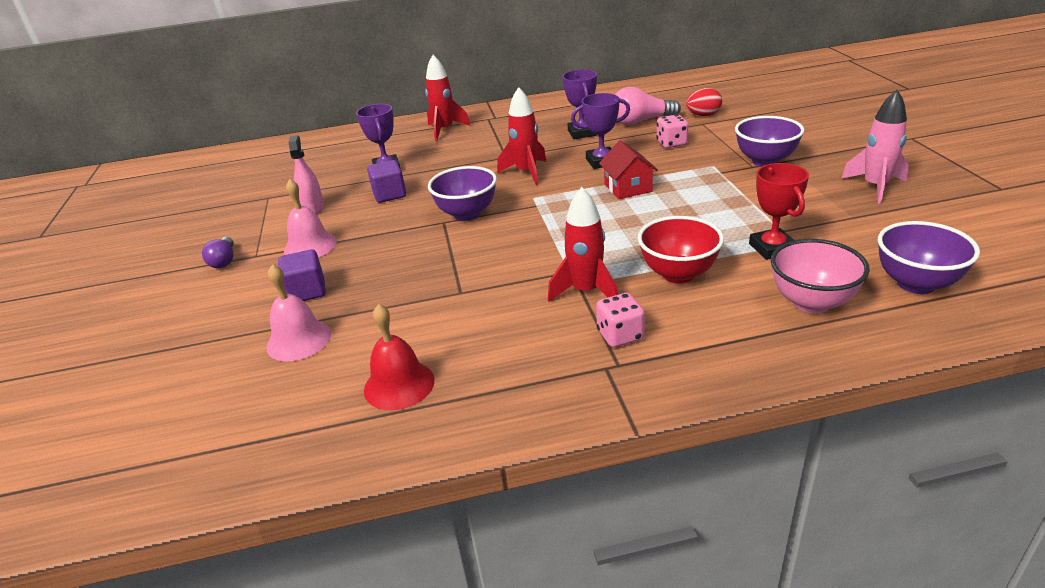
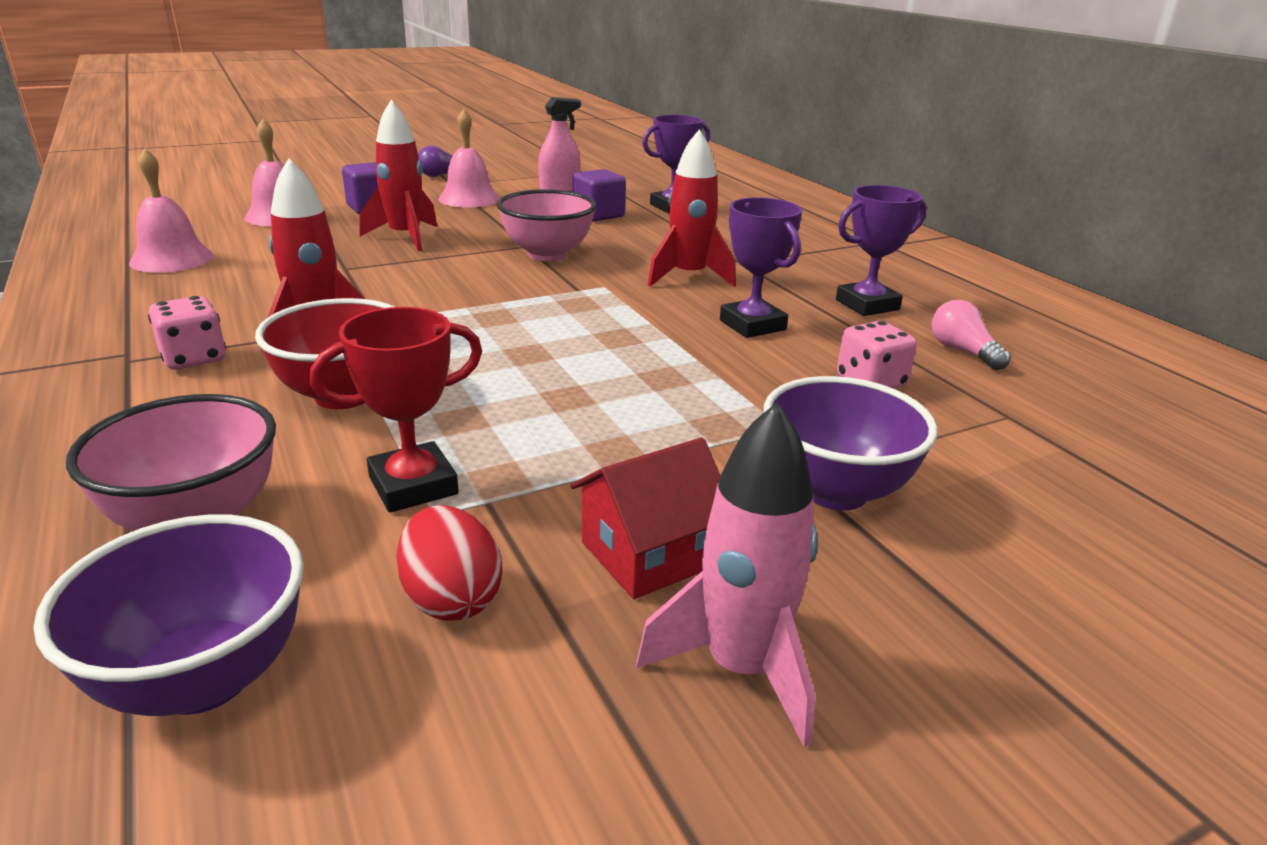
camera: 70 degrees right, 5 degrees down
(399, 385) = (172, 259): red bell -> pink bell
(445, 130) = (816, 221): red rocket -> red rocket (405, 237)
(467, 214) = (547, 254): purple bowl -> pink bowl
(628, 188) = (652, 349): red house -> red house (649, 554)
(641, 121) = (962, 351): pink light bulb -> pink light bulb, size x0.60
(703, 115) = (1058, 416): red egg -> red egg (451, 598)

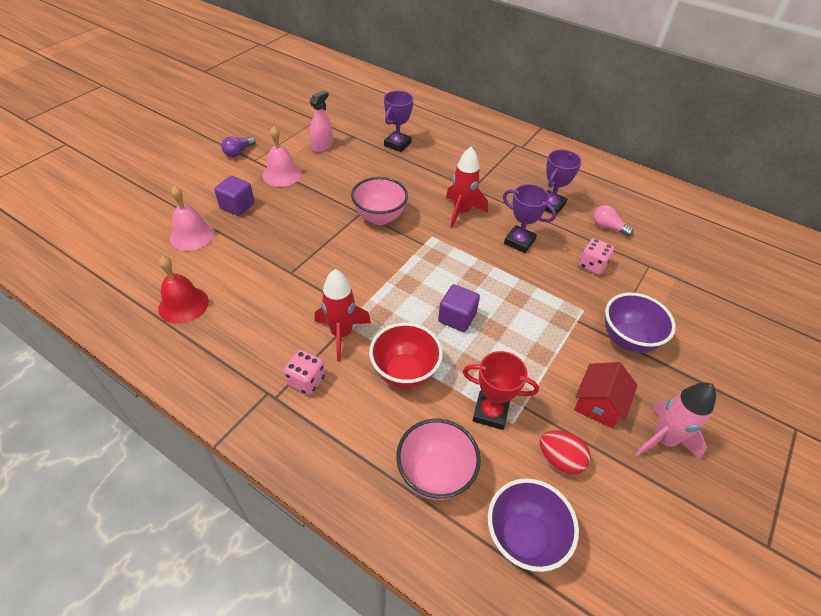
camera: 30 degrees left, 20 degrees up
(172, 259) = (183, 304): pink bell -> red bell
(405, 237) = (290, 230): red rocket -> none
(413, 485) = (490, 412): red trophy -> red trophy turned 75 degrees clockwise
(598, 215) = (368, 167): purple cube -> purple cube (457, 318)

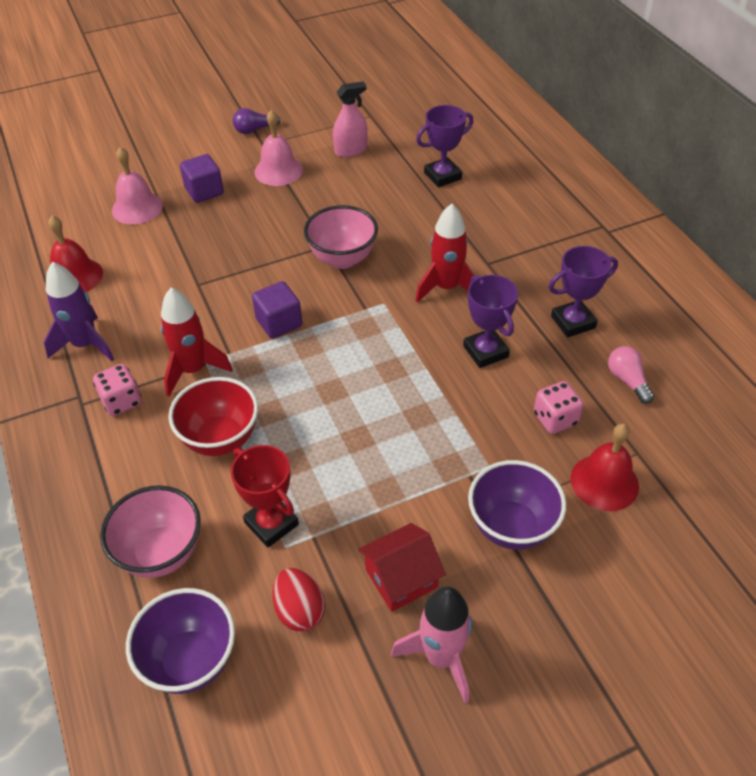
camera: 35 degrees right, 0 degrees up
(238, 352) = (85, 344): none -> purple rocket
(457, 318) = (327, 407): purple cube -> purple cube (279, 323)
(648, 290) = (604, 482): none -> red bell

